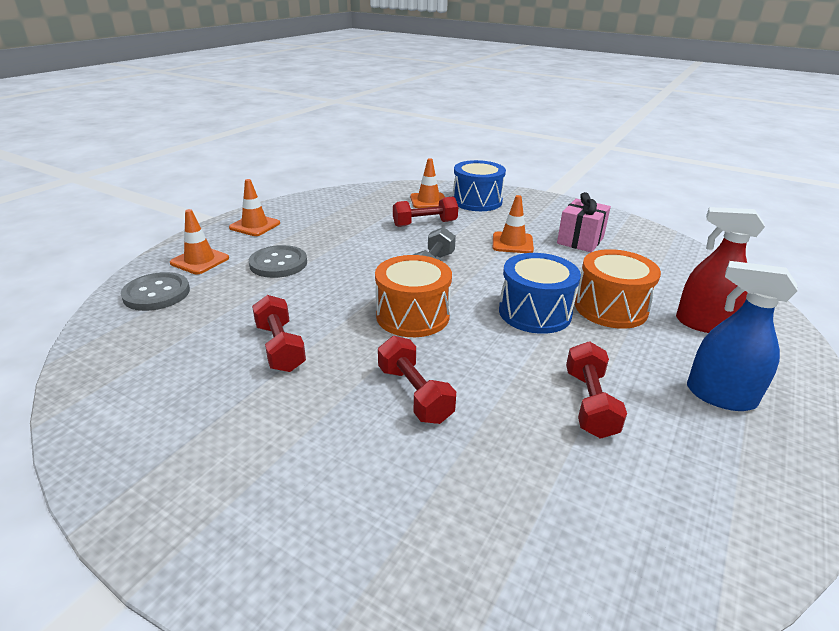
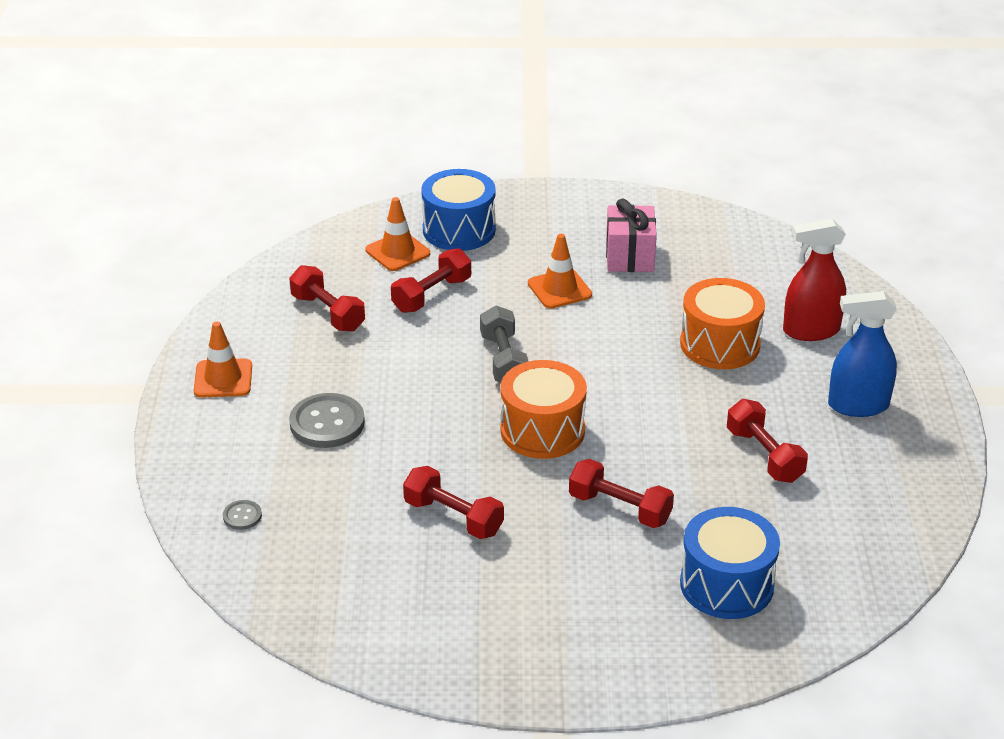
camera: 30 degrees left, 5 degrees up
(156, 293) = (242, 516): grey button -> grey button, size x0.49
(200, 261) = (228, 456): orange traffic cone -> none
(353, 215) = (328, 313): none -> red dumbbell
(535, 312) = (654, 379): blue drum -> blue drum (726, 584)

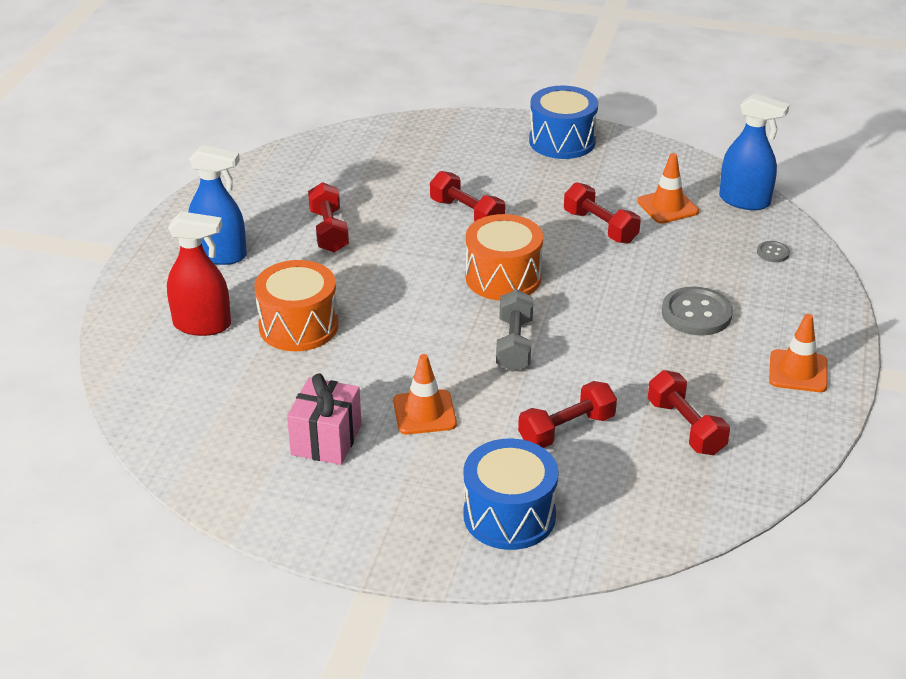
camera: 165 degrees left, 0 degrees up
(276, 593) = (744, 201): none -> blue spray bottle
(397, 252) = (593, 496): orange traffic cone -> orange traffic cone (667, 206)
(726, 584) = (416, 160): blue drum -> blue drum (562, 141)

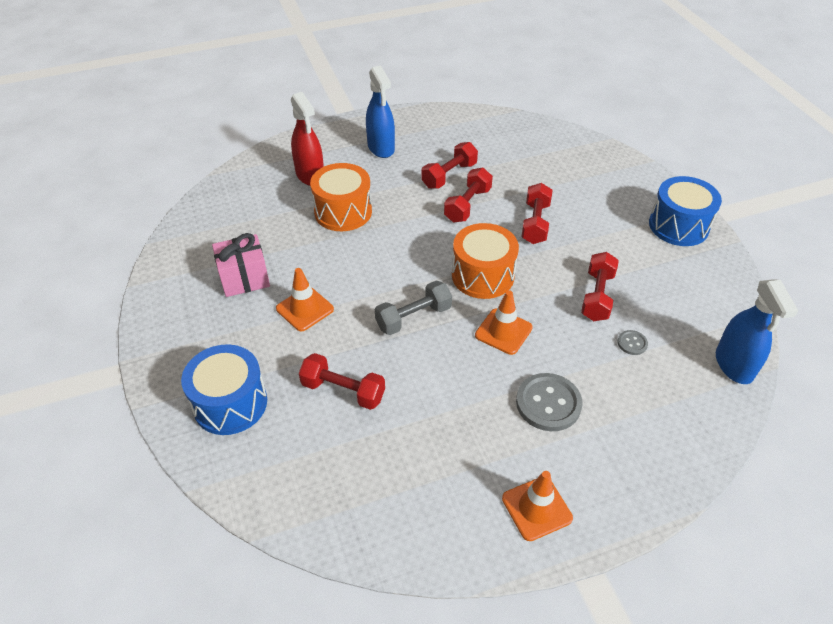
camera: 55 degrees right, 10 degrees up
(667, 206) = (668, 321): orange traffic cone -> orange traffic cone (503, 331)
(685, 427) = (401, 461): red dumbbell -> red dumbbell (467, 205)
(773, 253) = (683, 417): grey button -> grey button (632, 343)

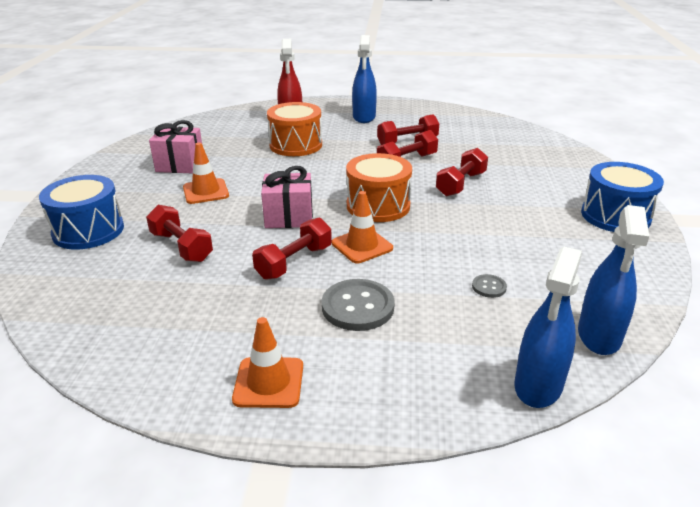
camera: 25 degrees right, 15 degrees down
(413, 317) = (289, 217): grey dumbbell -> pink gift
(597, 296) = (480, 244): red dumbbell -> red dumbbell (294, 262)
(721, 430) = (538, 385): none -> blue spray bottle

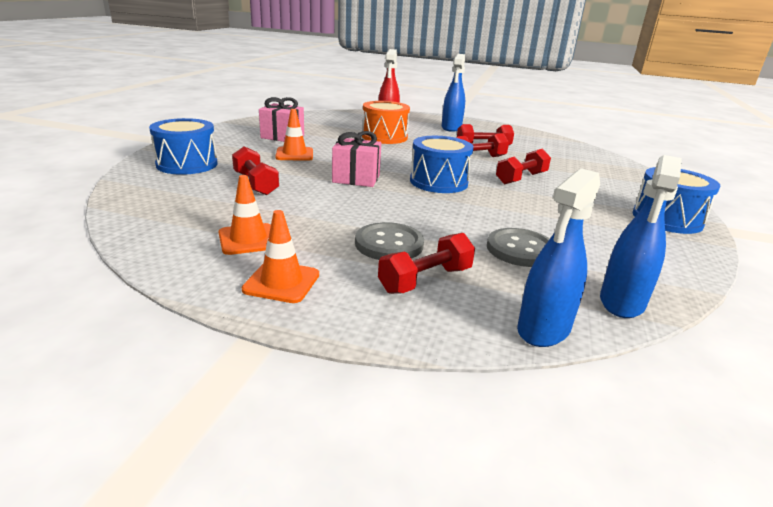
camera: 10 degrees right, 5 degrees down
(294, 262) = (346, 207): red dumbbell -> red dumbbell (425, 280)
(362, 246) = (412, 205): orange traffic cone -> orange traffic cone (248, 239)
(378, 206) = (438, 182): orange drum -> blue drum
(489, 287) = (520, 249): grey button -> grey button, size x2.06

